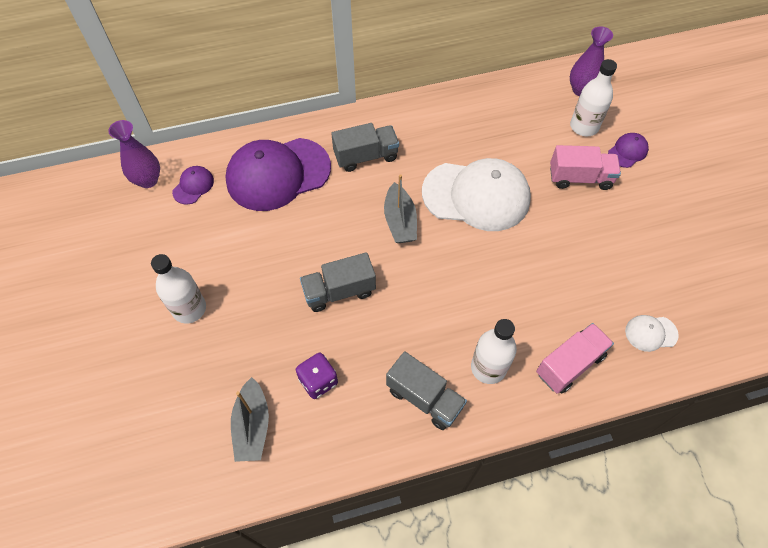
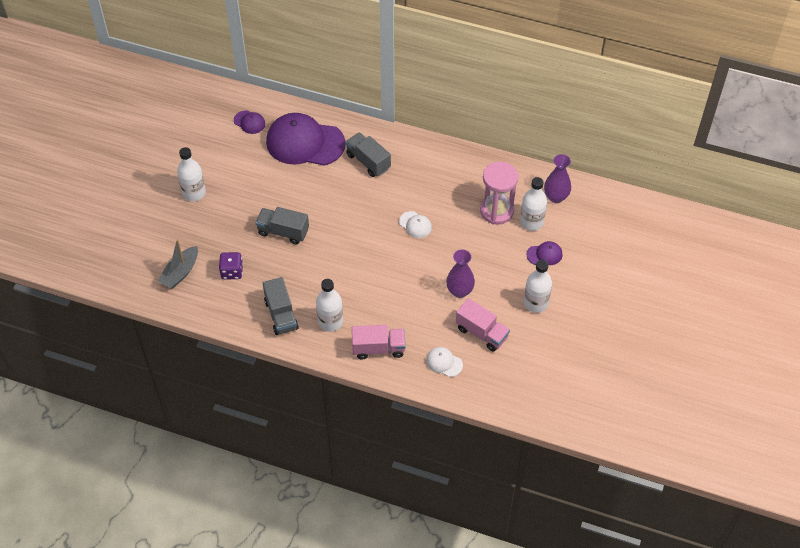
camera: 35 degrees right, 5 degrees down
(148, 180) = (226, 104): purple vase -> purple vase (459, 291)
(193, 186) = (249, 122): purple cap -> purple cap turned 60 degrees clockwise
(366, 156) = (368, 161): grey truck -> grey truck turned 150 degrees counterclockwise
(400, 221) = (354, 213): grey boat -> none
(476, 196) = (415, 225): white cap -> white cap, size x0.43
(541, 134) = (496, 211): none -> pink hourglass
(580, 178) = (494, 252): pink truck -> pink truck (481, 333)
(670, 206) = (535, 303): none -> white bottle

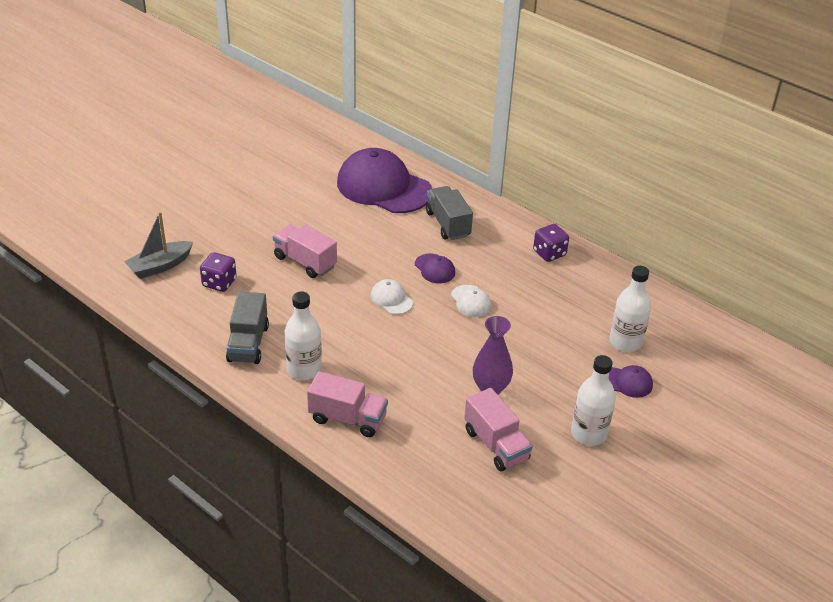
camera: 20 degrees right, 15 degrees down
(194, 193) = (228, 198): white bottle -> none
(249, 122) = (332, 153): purple cap -> purple cap (434, 269)
(283, 232) = (305, 262): grey truck -> pink truck
(444, 362) = (425, 463): white cap -> white cap (391, 299)
(451, 163) = (549, 253): none -> purple dice
(496, 211) = (584, 317): pink hourglass -> none
(556, 197) = (671, 325): purple vase -> none

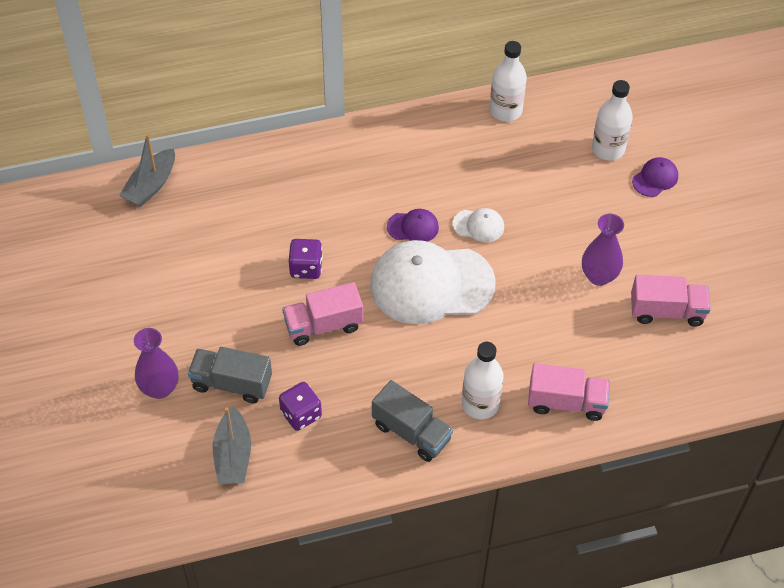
camera: 55 degrees left, 15 degrees up
(189, 213) = (159, 388): none -> purple vase
(347, 418) = (566, 402): pink truck -> pink truck turned 45 degrees clockwise
(348, 142) = (151, 185): none -> grey boat
(383, 187) = (254, 198): purple cap -> none
(391, 299) = (431, 284): white cap -> white cap, size x2.35
(448, 224) = (355, 179): grey truck -> grey truck (231, 383)
(549, 253) = (456, 129): purple dice -> purple dice (306, 268)
(588, 434) = (695, 241): white bottle -> white bottle (505, 110)

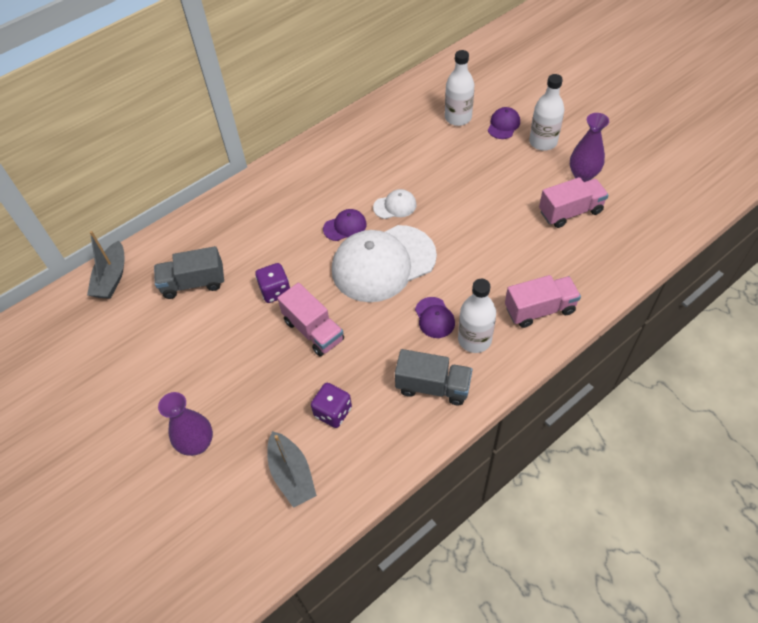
camera: 20 degrees left, 0 degrees up
(231, 383) = (259, 412): grey truck -> grey truck (193, 283)
(323, 325) = (313, 330): pink truck -> pink truck turned 90 degrees counterclockwise
(452, 364) = (434, 318): none -> purple cap
(505, 110) = (368, 119): white bottle -> white bottle (543, 142)
(599, 276) = (506, 207): purple vase -> purple vase (583, 175)

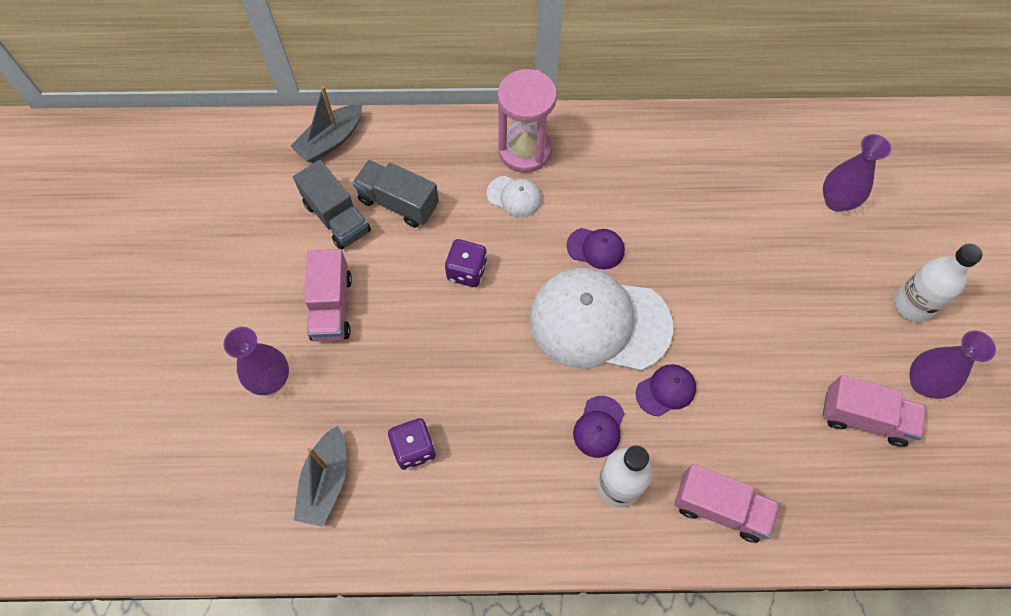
camera: 35 degrees right, 10 degrees up
(252, 203) = (525, 150): none -> pink hourglass
(313, 330) = (467, 344): pink truck -> pink truck (331, 307)
(395, 206) = (669, 262): white cap -> white cap (514, 196)
(433, 386) = (531, 502): grey truck -> grey truck (337, 217)
(458, 118) = (836, 201): white bottle -> purple vase
(503, 125) = (884, 248): purple cap -> purple cap (666, 390)

